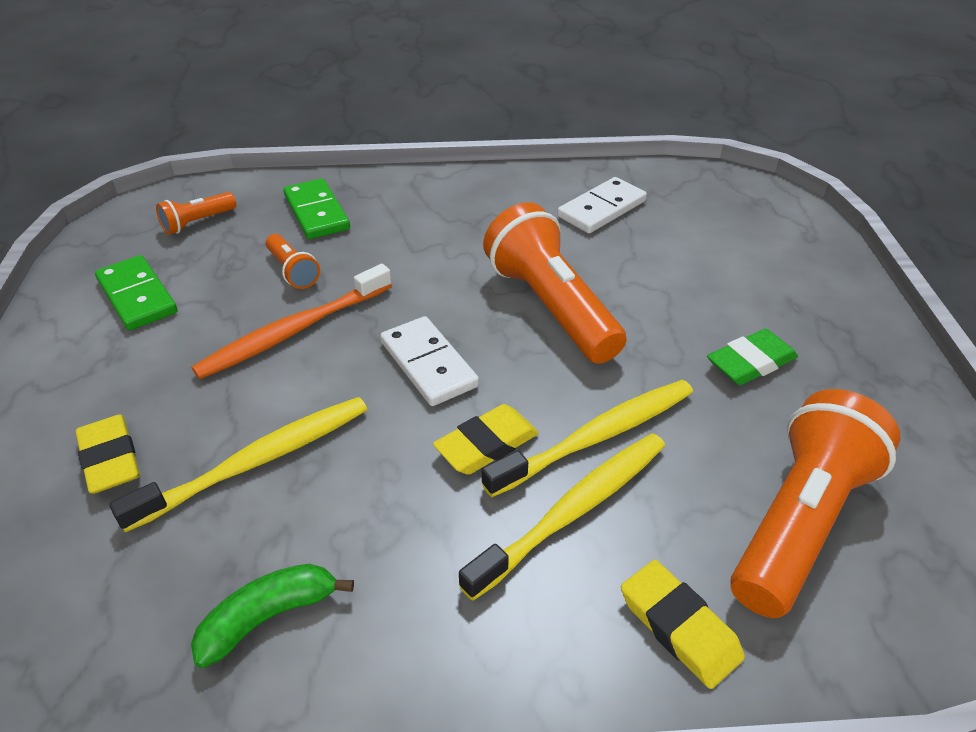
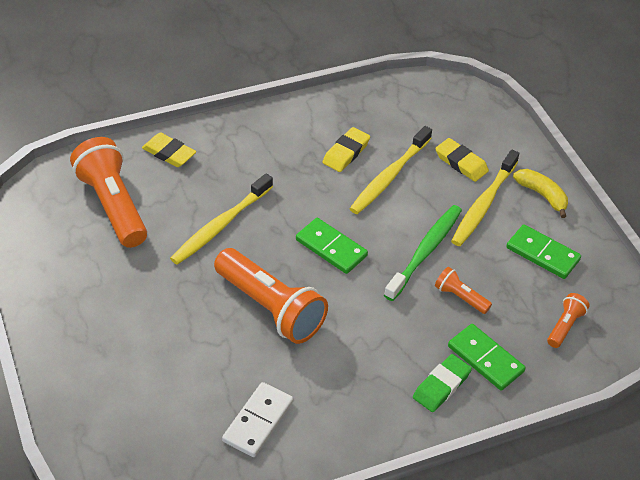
camera: 160 degrees right, 5 degrees up
(43, 372) = (542, 195): none -> yellow banana
(269, 617) = (339, 123): green banana -> none
(293, 331) = (425, 251): orange toothbrush -> green toothbrush
(429, 364) = (331, 248): white domino -> green domino
(486, 444) = (278, 209): yellow eraser -> yellow eraser (346, 153)
(573, 511) = (224, 187): yellow toothbrush -> yellow toothbrush (483, 204)
(751, 362) = (134, 293): green eraser -> green eraser (441, 386)
(799, 521) = (113, 205): orange flashlight -> orange flashlight turned 135 degrees clockwise

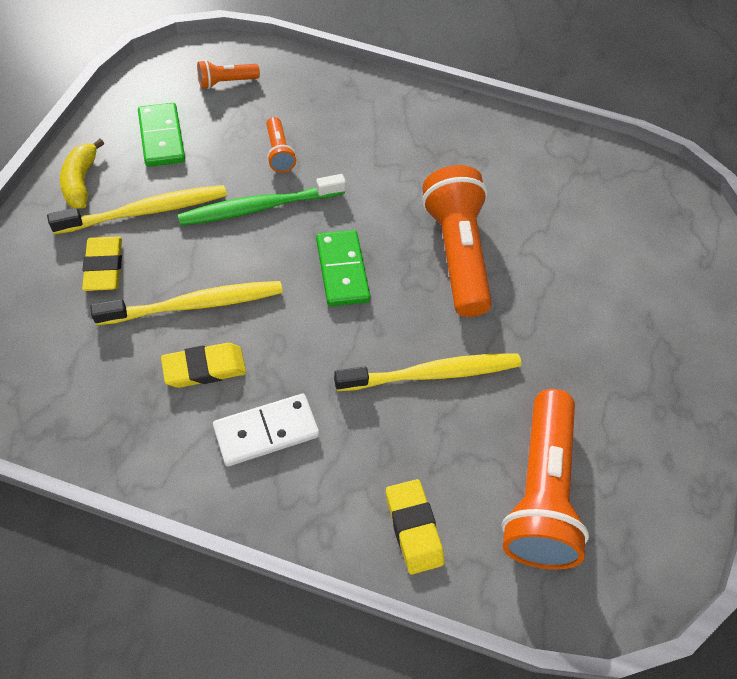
camera: 145 degrees left, 10 degrees up
(258, 421) = (545, 175): white domino -> white domino (266, 432)
(441, 386) = (374, 108): green eraser -> none
(485, 359) = (318, 102): green domino -> none

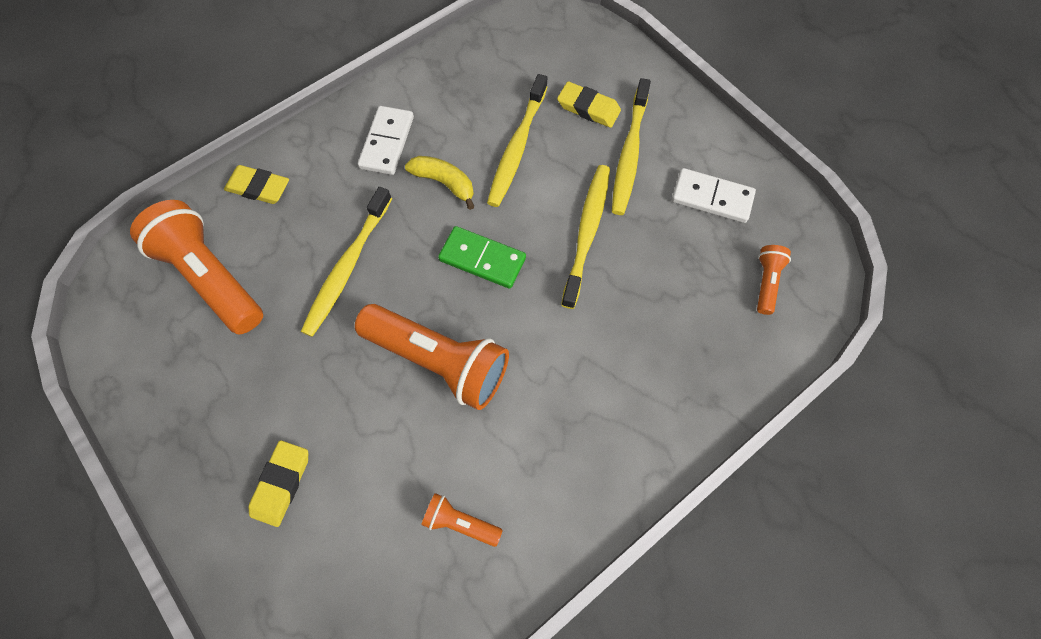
camera: 130 degrees right, 10 degrees up
(81, 181) = (686, 124): yellow banana -> yellow banana (444, 183)
(162, 137) = (711, 198): green domino -> white domino
(204, 368) = (460, 130): yellow eraser -> yellow eraser (281, 483)
(259, 207) = (587, 232): green toothbrush -> yellow toothbrush
(279, 153) = (644, 280): orange flashlight -> orange flashlight (460, 522)

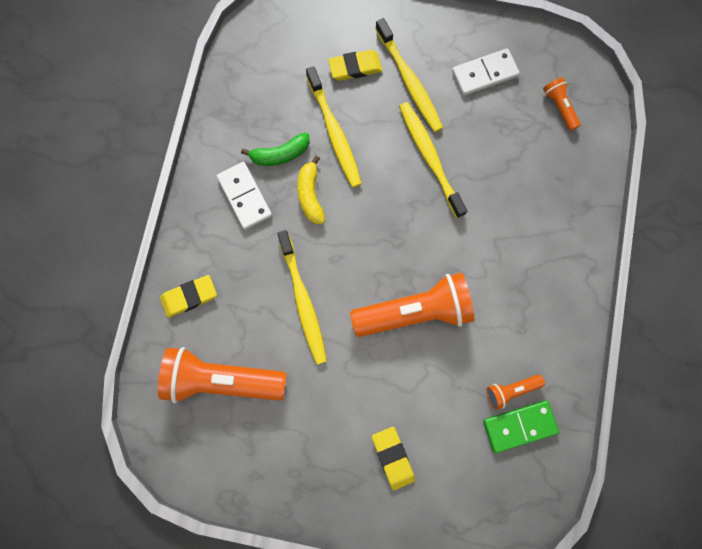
camera: 40 degrees left, 10 degrees up
(444, 183) = (310, 195): yellow banana -> yellow banana turned 90 degrees counterclockwise
(451, 131) = (280, 154): none -> green banana
(482, 259) = (382, 227): green domino -> green domino (519, 426)

